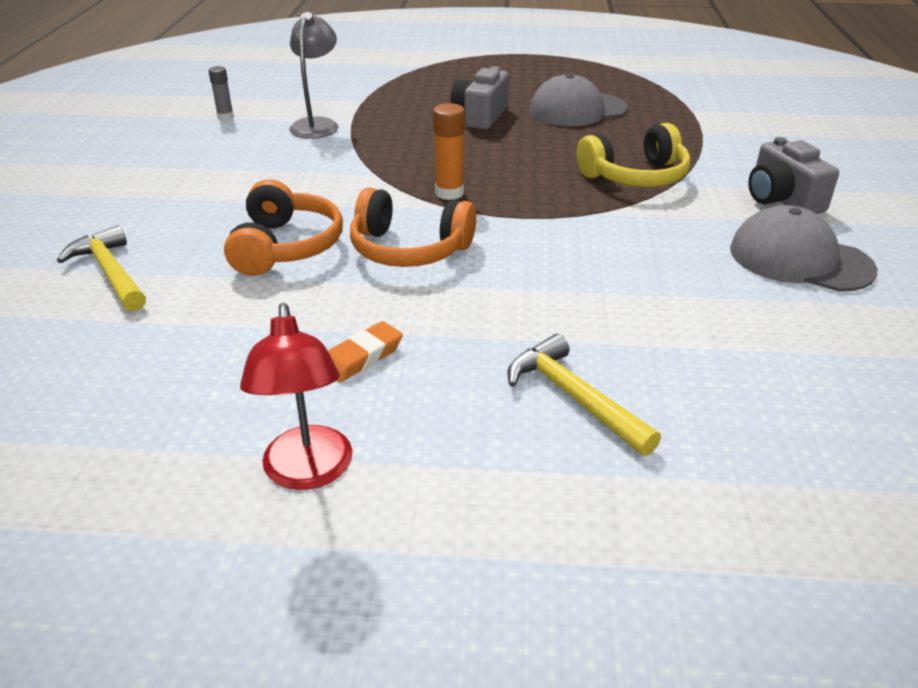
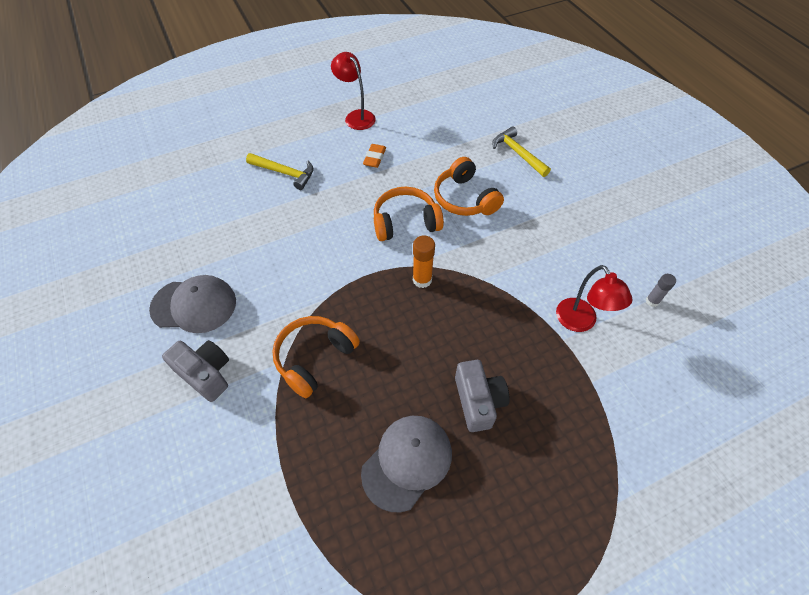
camera: 150 degrees right, 20 degrees up
(111, 272) = (518, 153): yellow hammer -> yellow hammer turned 150 degrees counterclockwise
(317, 124) = (580, 322): grey lamp -> red lamp
(635, 176) = (314, 358): yellow headphones -> orange headphones

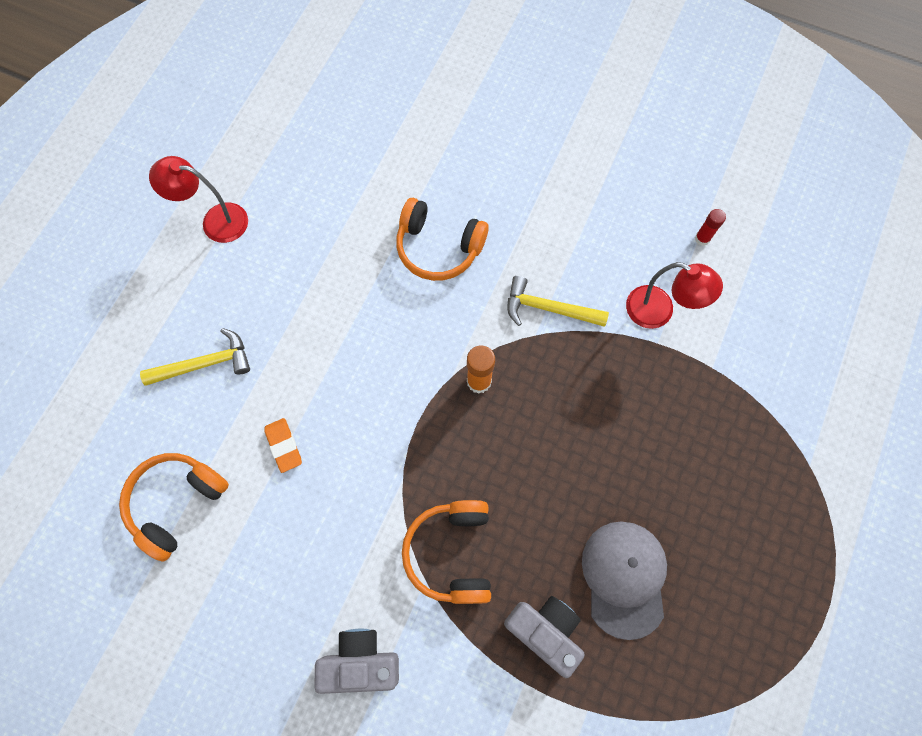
camera: 40 degrees left, 15 degrees up
(194, 305) = (269, 604): grey cap -> none
(374, 158) = (293, 265): orange eraser -> orange eraser (284, 446)
(405, 222) = (402, 325): orange headphones -> orange headphones (176, 503)
(478, 401) = (635, 468): grey camera -> grey camera (545, 631)
(518, 153) = (446, 145): yellow hammer -> yellow hammer (548, 308)
(652, 301) = (702, 239): grey glue stick -> red glue stick

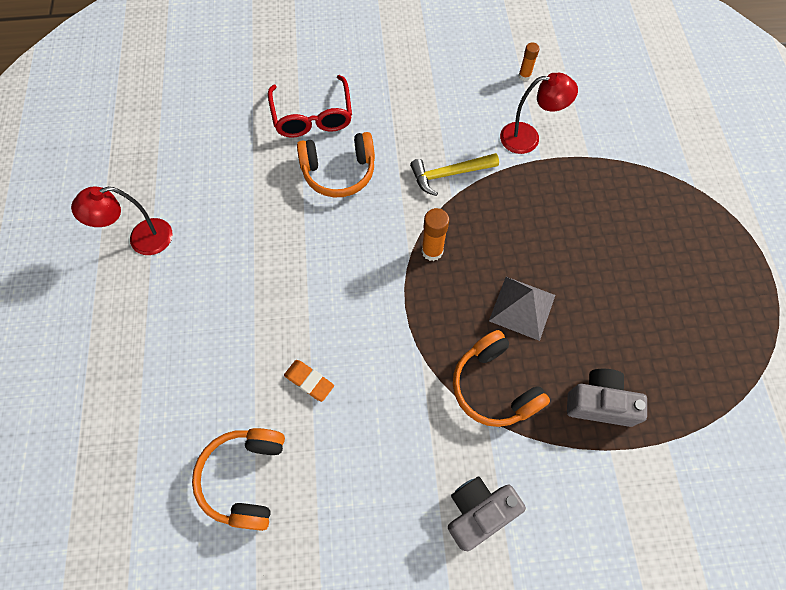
camera: 30 degrees left, 5 degrees down
(205, 364) = (201, 354): yellow hammer -> none
(449, 173) = (312, 116): none -> red glasses
(531, 490) = (522, 307): none -> grey pyramid
(624, 578) = (628, 331): grey cap -> none
(702, 239) = (524, 76): red glue stick -> orange glue stick

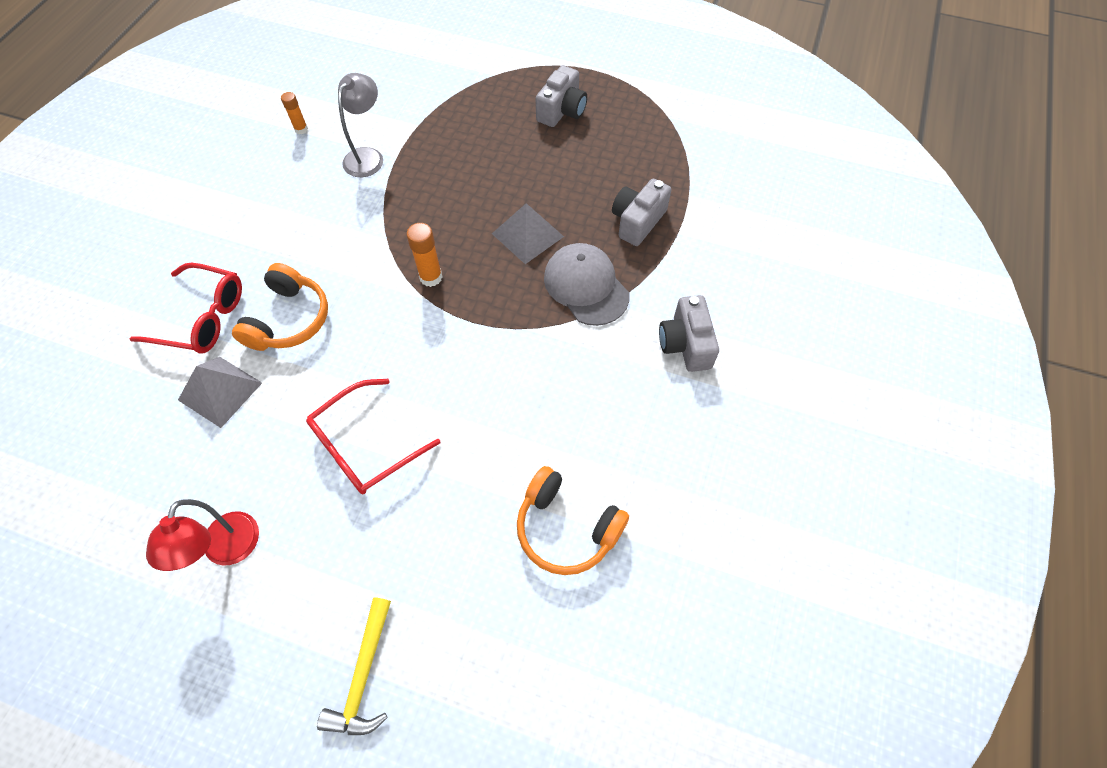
camera: 65 degrees left, 5 degrees down
(256, 284) = (365, 445): none -> red glasses
(258, 163) = (220, 391): none -> grey pyramid
(309, 381) = (500, 433): orange eraser -> none
(449, 174) = (360, 230): yellow hammer -> yellow hammer (363, 675)
(494, 386) = (586, 286): orange headphones -> grey cap
(528, 138) = (368, 156): red lamp -> grey lamp
(693, 268) = (562, 111): none -> grey camera

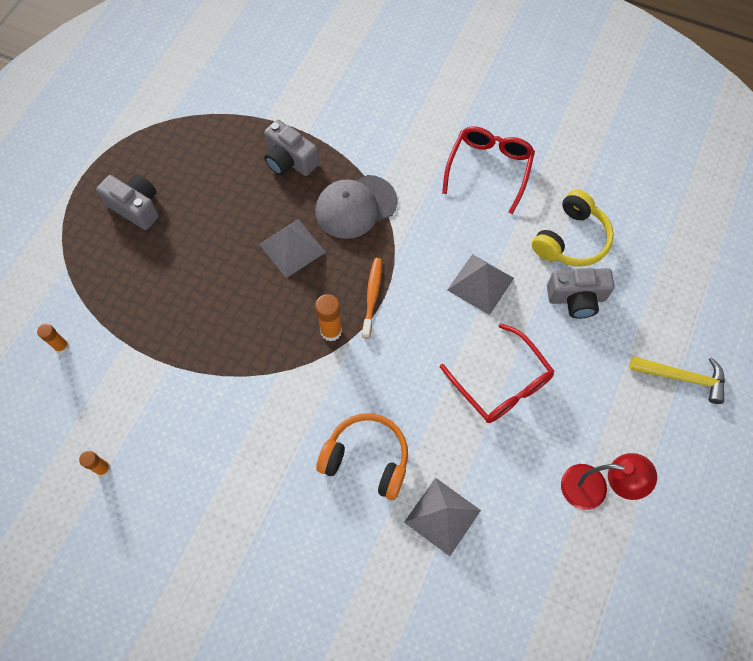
camera: 85 degrees left, 5 degrees up
(202, 317) = (356, 546): red glasses -> red glasses (489, 169)
(368, 156) = (161, 393): grey lamp -> none
(415, 86) = (62, 346): none -> orange glue stick
(473, 310) = (372, 296): none -> orange toothbrush
(494, 419) = (480, 283): none -> grey pyramid
(566, 528) = (571, 239): orange headphones -> yellow headphones
(685, 344) = (419, 143): grey camera -> grey camera (576, 298)

